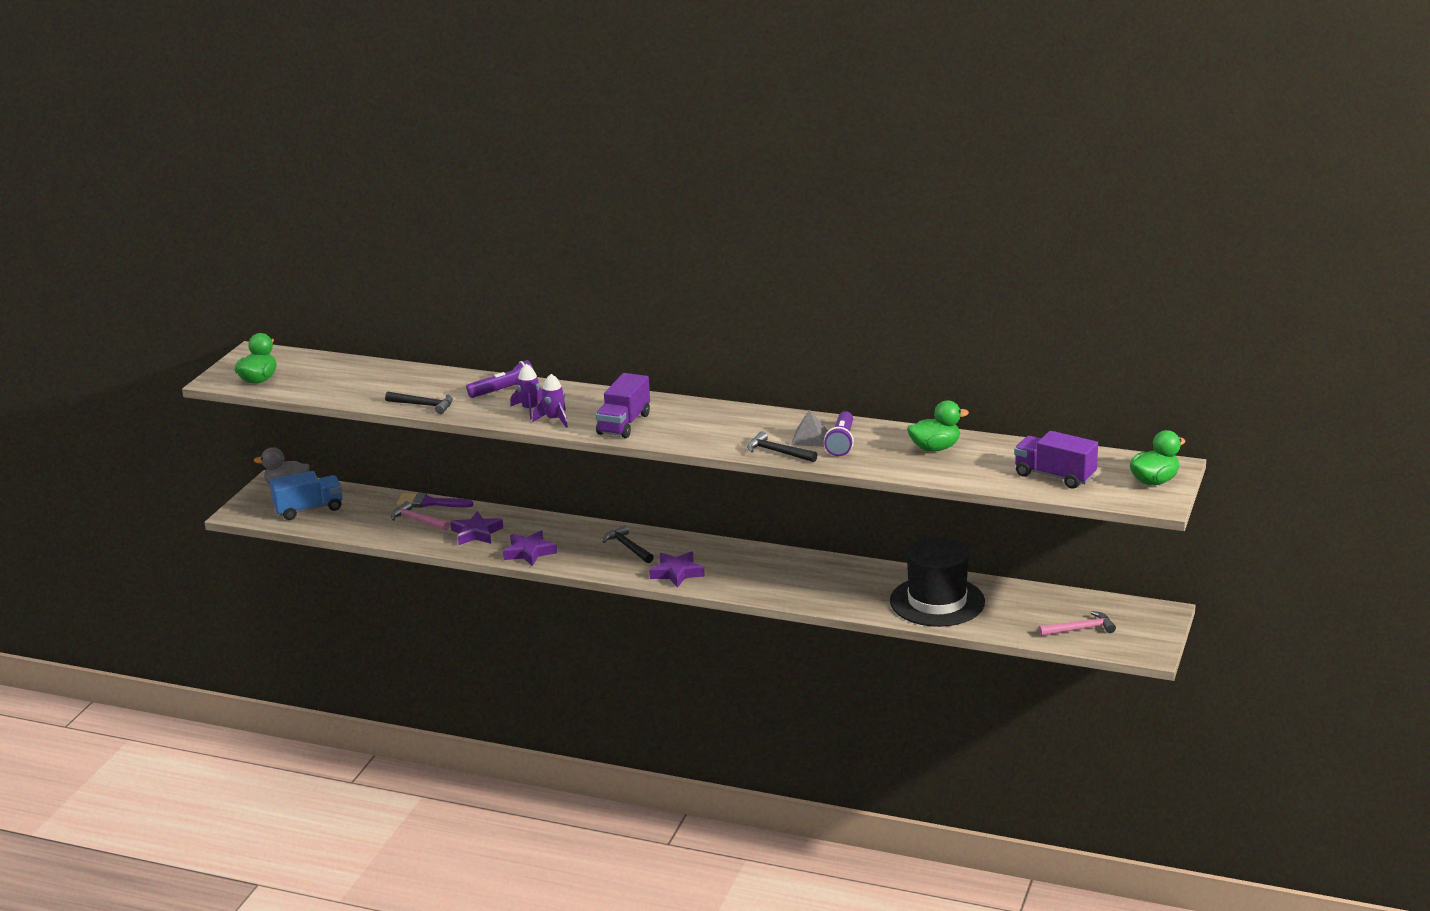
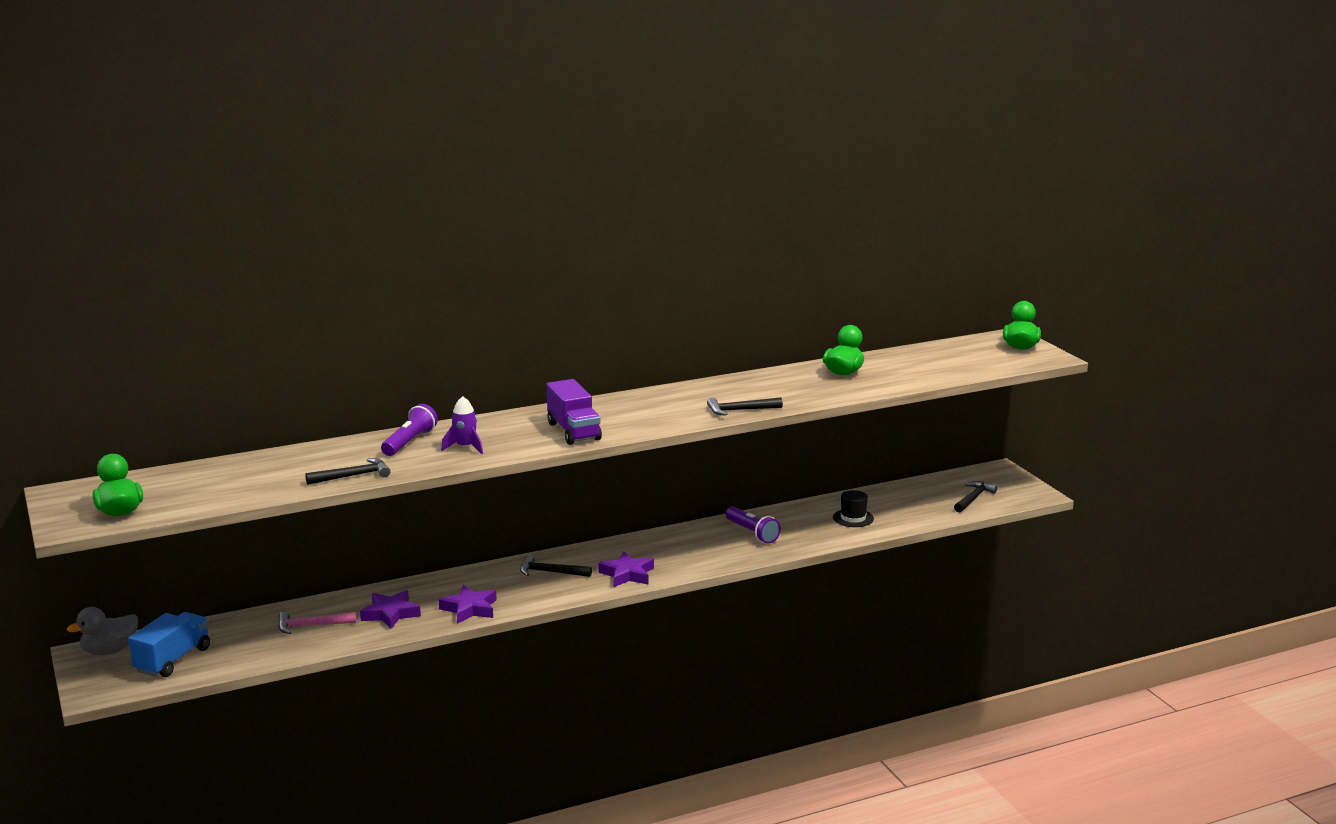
camera: 45 degrees left, 5 degrees down
(429, 503) = (296, 608): purple brush -> none
(554, 420) = (505, 447): purple rocket -> none
(810, 438) = (742, 394): grey pyramid -> none
(841, 443) = (772, 390): purple flashlight -> purple flashlight (752, 533)
(937, 602) = (853, 518): black hat -> black hat, size x0.46
(1055, 476) = (957, 363): purple truck -> none
(1080, 629) = (974, 498): pink hammer -> black hammer

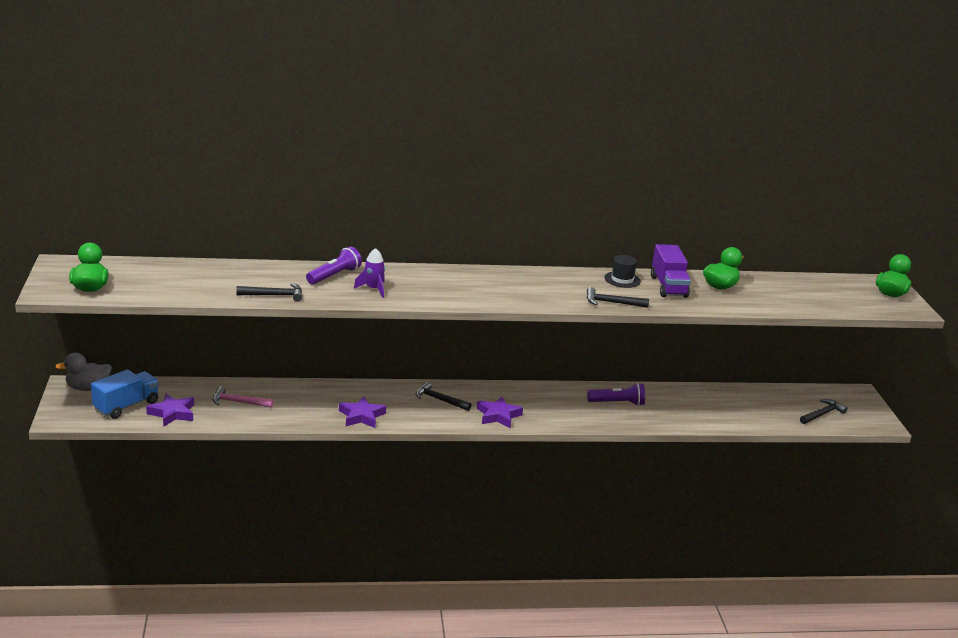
camera: 15 degrees right, 5 degrees up
(390, 614) = (301, 406): purple star -> purple star (172, 413)
(573, 431) = (466, 293): purple truck -> purple truck (668, 286)
(752, 533) = (617, 403): purple flashlight -> purple flashlight turned 75 degrees counterclockwise
(853, 518) = (709, 409): black hat -> black hat (622, 279)

